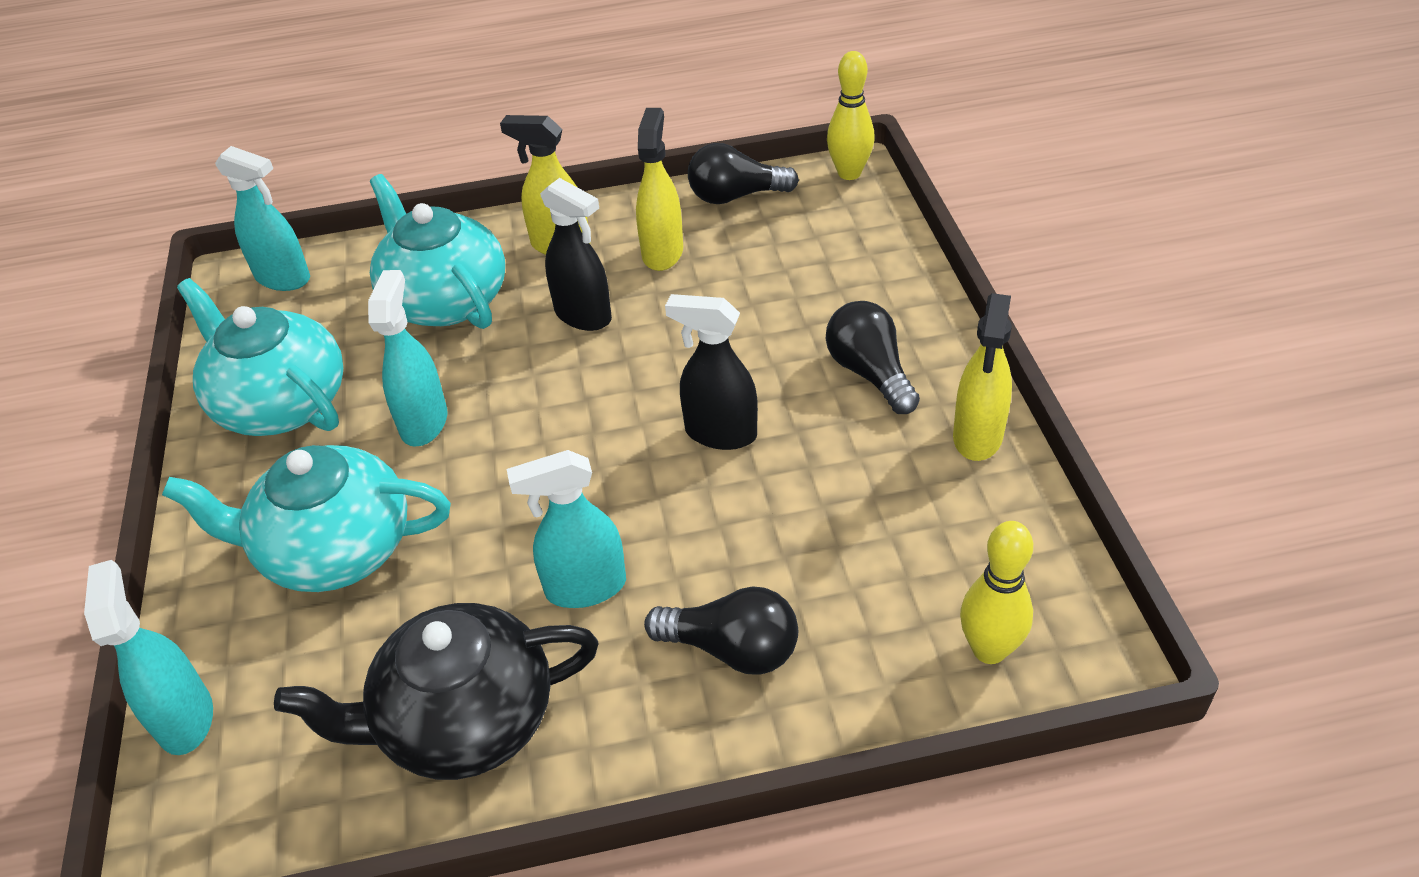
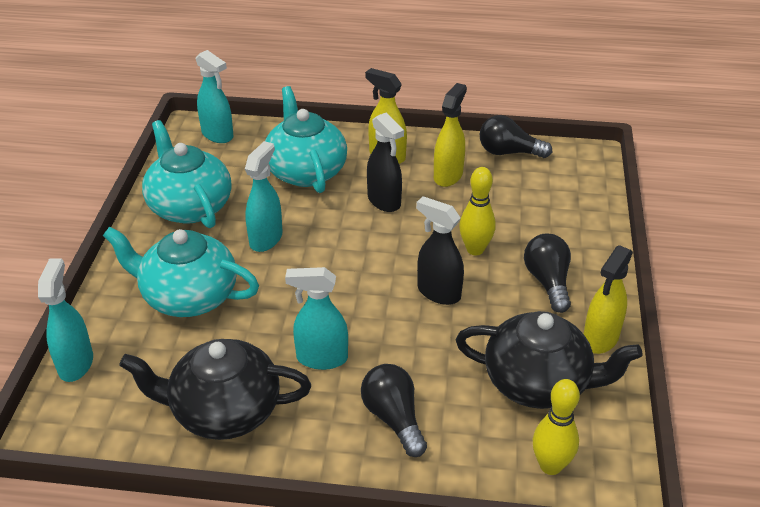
camera: 15 degrees right, 5 degrees down
(732, 649) = (393, 418): black light bulb -> black light bulb turned 150 degrees counterclockwise
(849, 173) = (588, 156): yellow bowling pin -> yellow bowling pin (475, 249)
(920, 528) = (538, 383): none -> black teapot

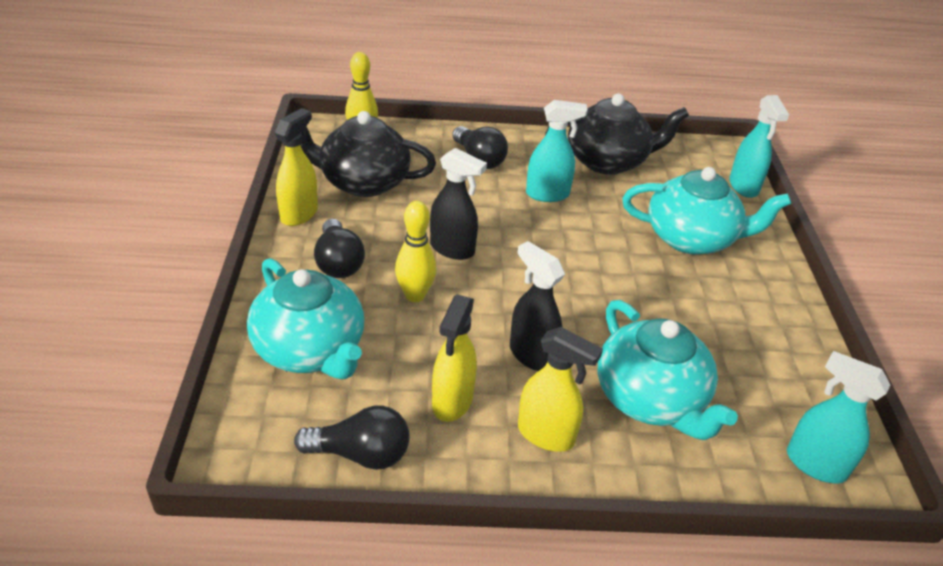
camera: 170 degrees right, 0 degrees up
(189, 206) = (763, 336): turquoise teapot -> turquoise teapot (310, 350)
(266, 239) = (651, 299): turquoise spray bottle -> none

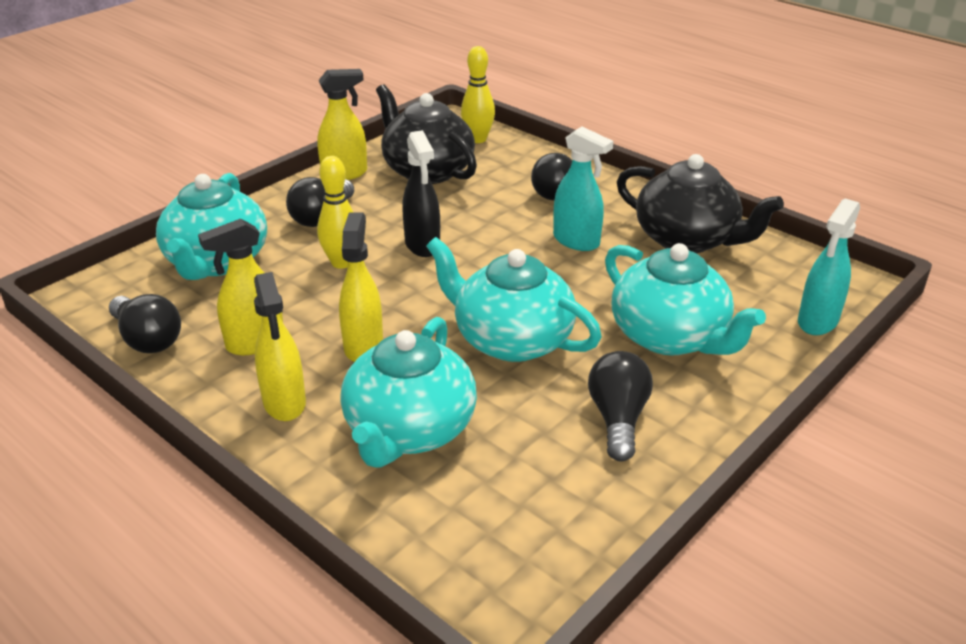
camera: 45 degrees right, 5 degrees down
(531, 355) = (363, 346): black spray bottle -> yellow spray bottle
(613, 292) = (511, 340): none -> turquoise teapot
(742, 312) = (618, 418): none -> black light bulb
(814, 464) = (477, 569): turquoise spray bottle -> none

